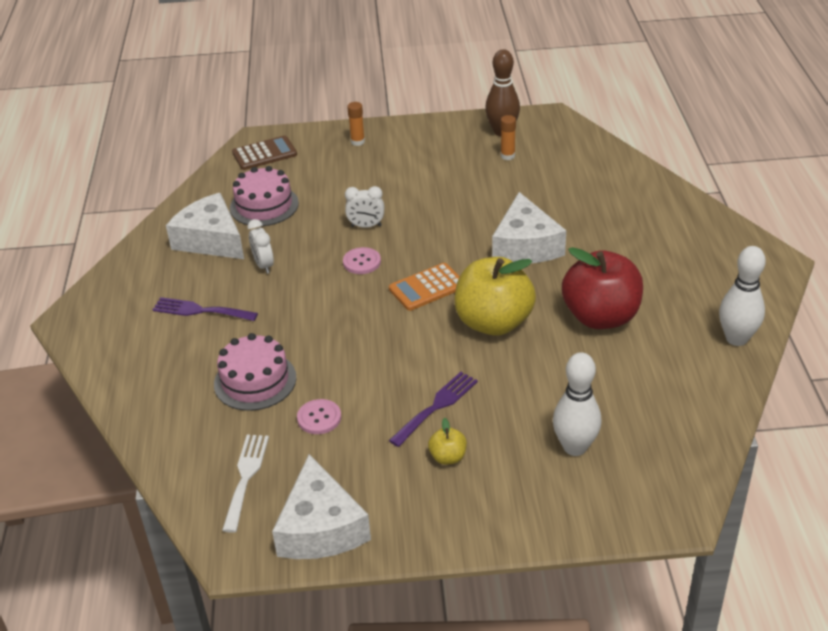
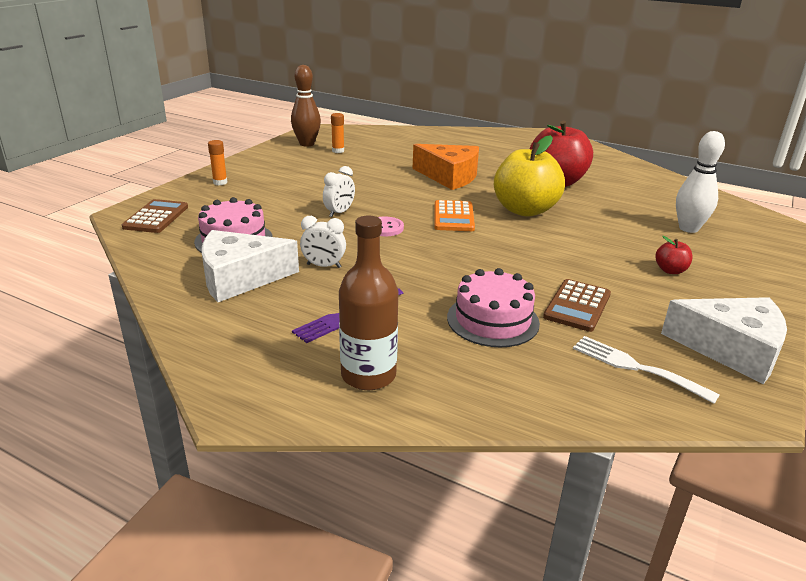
camera: 60 degrees left, 10 degrees down
(136, 354) = (368, 375): none -> brown bottle
(319, 418) = (577, 306): pink button -> brown calculator
(436, 406) = (605, 256): purple fork -> none
(448, 457) = (670, 270): yellow apple -> red apple
(525, 245) = (449, 176): white cheese -> orange cheese
(736, 338) = (616, 161): white bowling pin -> none

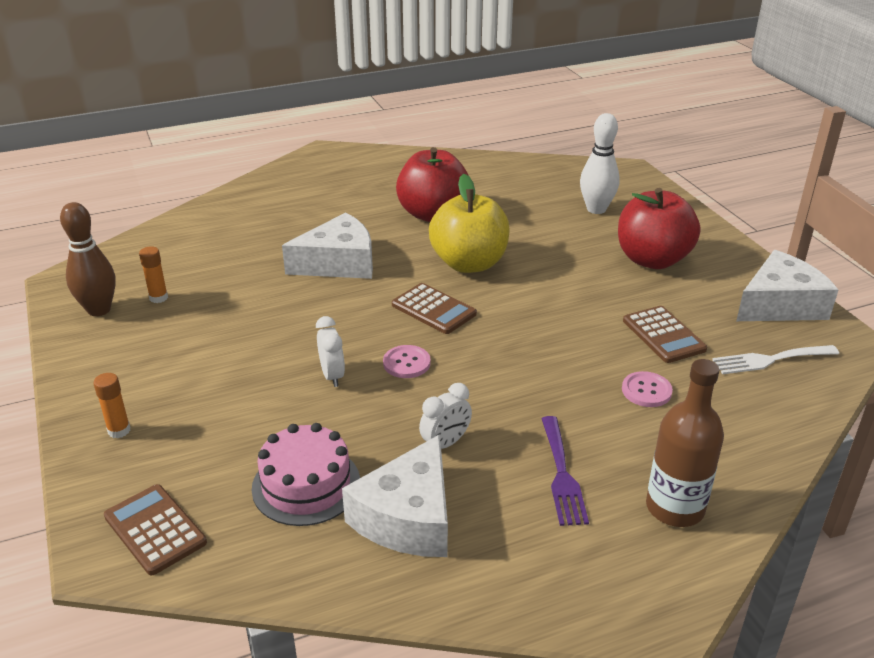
camera: 50 degrees left, 5 degrees up
(449, 176) = (338, 263): orange cheese -> white cheese
(453, 217) = (433, 309): orange calculator -> brown calculator
(493, 320) = (646, 391): pink cake -> pink button
(670, 270) = (652, 259): red apple -> red apple, size x2.34

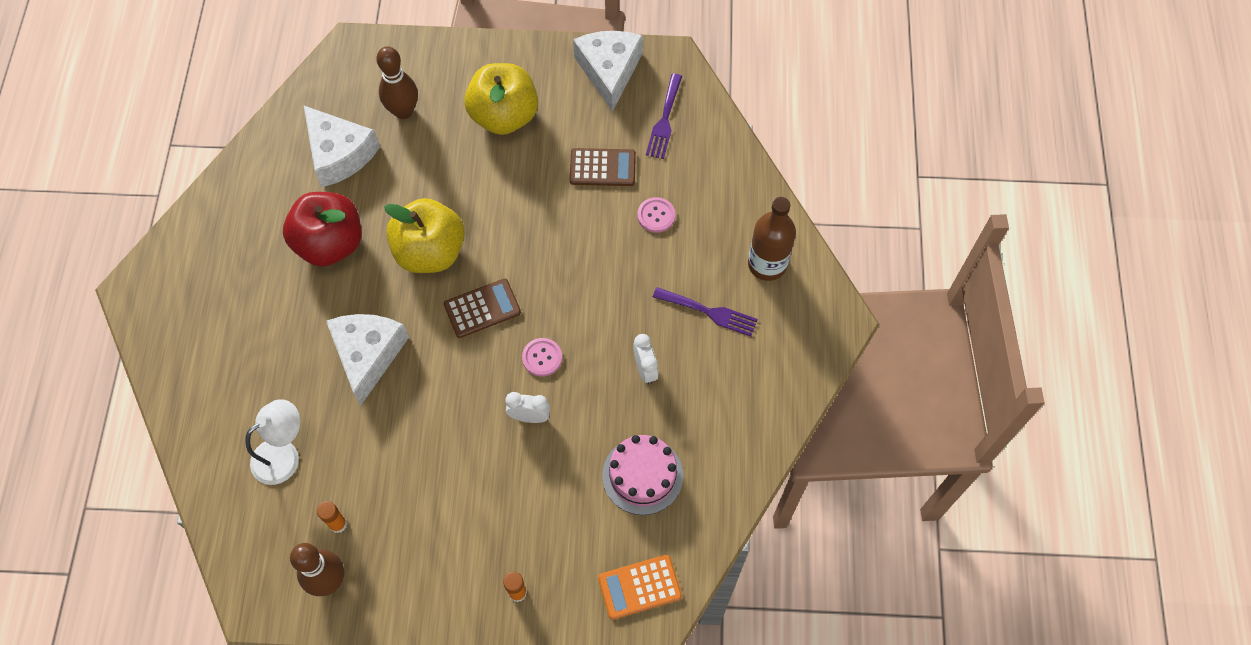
camera: 65 degrees left, 30 degrees up
(155, 529) = (639, 587): brown calculator -> orange calculator
(215, 252) = (284, 455): none -> white lamp
(408, 517) = (703, 422): white cheese -> white cheese (339, 154)
(596, 209) = (403, 111): white bowling pin -> brown bowling pin
(652, 259) = (504, 116): red apple -> yellow apple
(770, 360) = (664, 120): white fork -> purple fork

